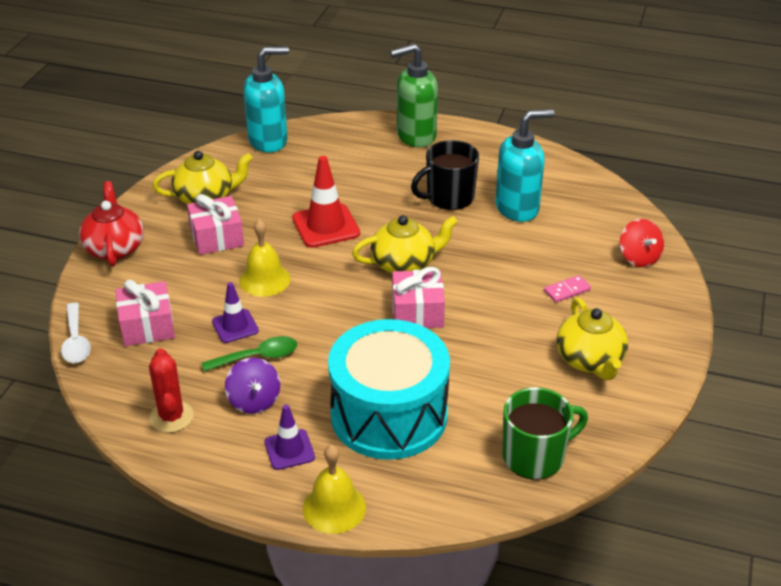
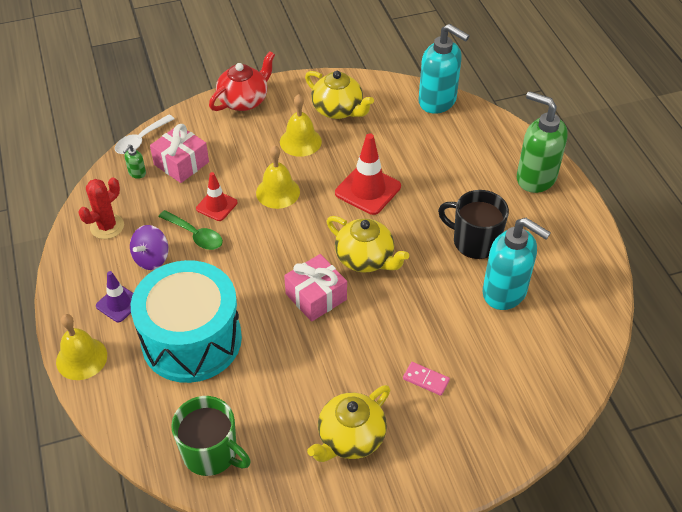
camera: 55 degrees right, 10 degrees up
(121, 364) = (137, 173): none -> green soap dispenser
(217, 237) = (300, 141): pink gift -> yellow bell
(235, 326) = (216, 206): purple traffic cone -> red traffic cone
(639, 257) = (518, 411): red spinning top -> none

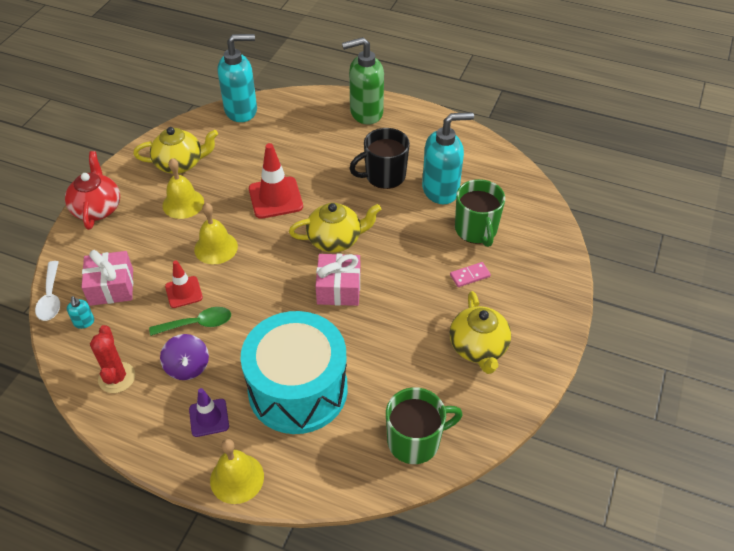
camera: 50 degrees left, 0 degrees up
(137, 173) = (84, 322): green soap dispenser -> turquoise soap dispenser
(486, 350) = (476, 230): none -> green mug

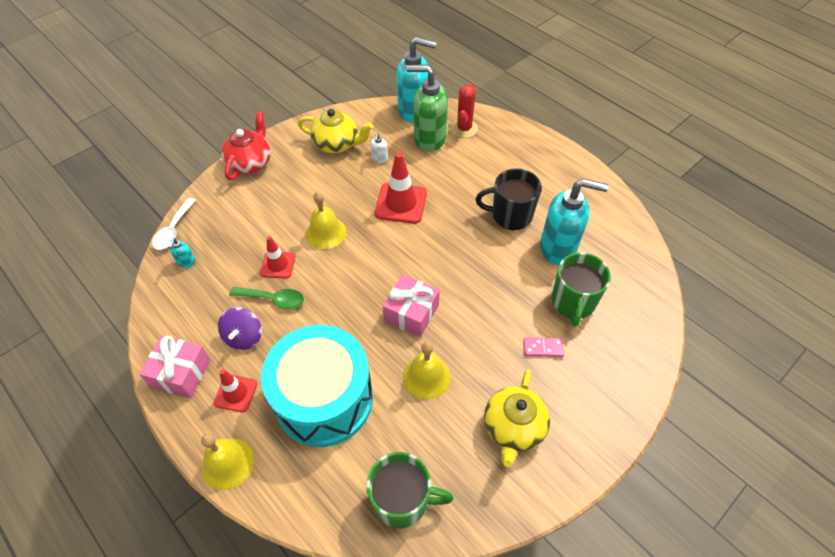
camera: 25 degrees right, 5 degrees up
(111, 287) = (224, 238): pink gift -> pink gift (181, 373)
(117, 378) = (184, 323): red cactus -> red cactus (464, 128)
(183, 203) = (320, 182): yellow bell -> yellow bell (426, 376)
(209, 418) = (235, 393): purple traffic cone -> red traffic cone
(232, 164) = (379, 159): none -> white soap dispenser
(335, 240) = (433, 263): yellow teapot -> none
(366, 113) = (524, 147): green soap dispenser -> green soap dispenser (429, 139)

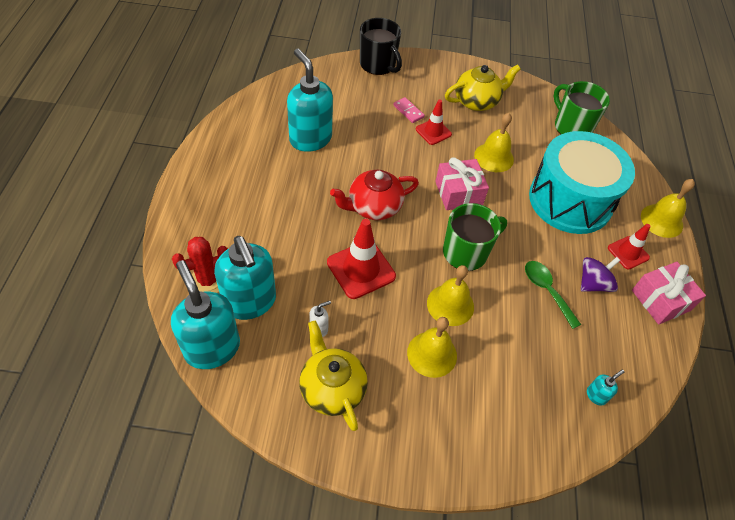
camera: 135 degrees left, 0 degrees up
(173, 230) = (585, 447): white spoon -> none
(250, 163) = (439, 459): red teapot -> red teapot (373, 207)
(278, 265) = (517, 315): red traffic cone -> red traffic cone (433, 132)
(306, 199) = (432, 354): none -> yellow bell
(429, 139) = (250, 302): green soap dispenser -> turquoise soap dispenser
(510, 215) = (301, 183): black mug -> black mug (378, 64)
(573, 302) = (354, 111): green mug -> green mug (466, 252)

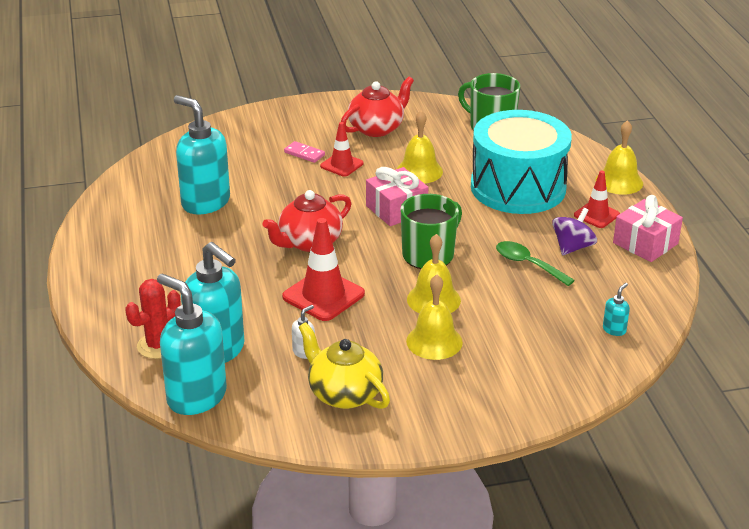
camera: 15 degrees left, 20 degrees down
(378, 64) = (247, 121): black mug -> none
(477, 101) = (377, 128): yellow teapot -> red teapot

